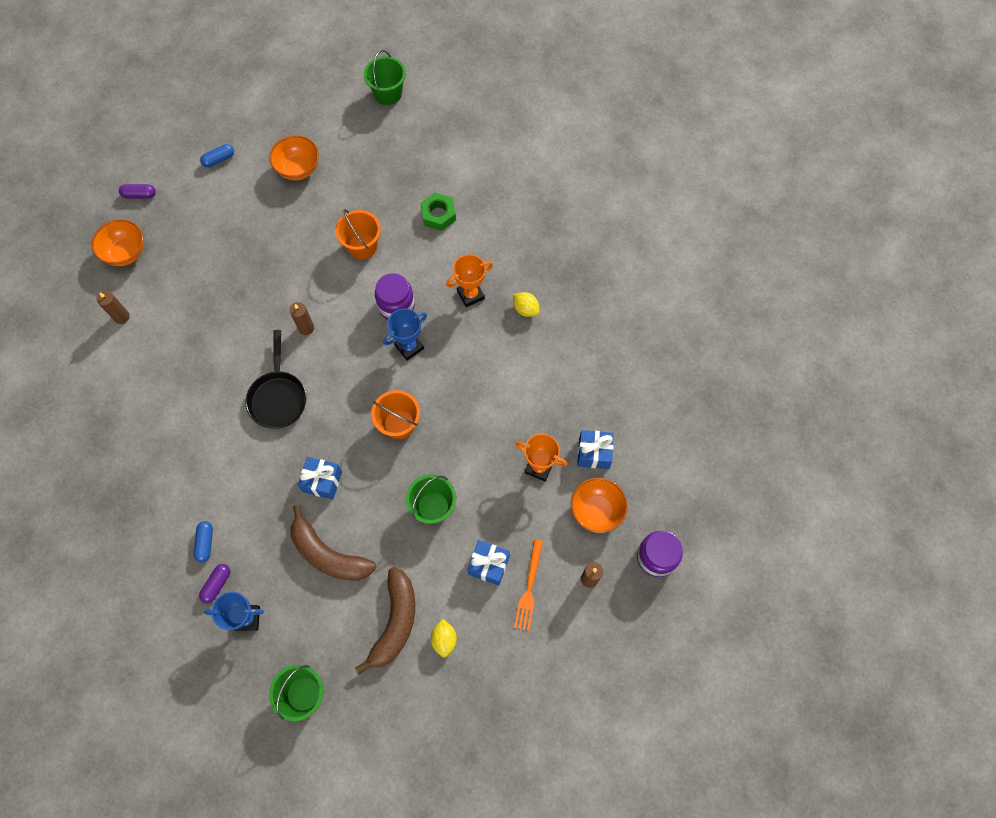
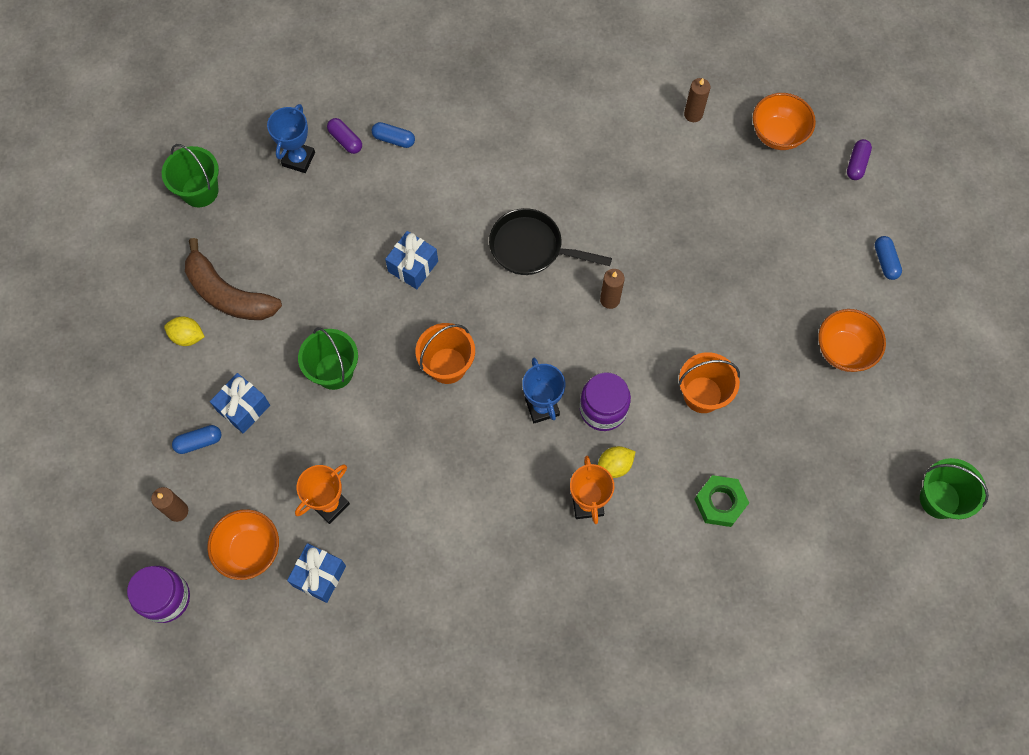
camera: 110 degrees right, 0 degrees up
(328, 554) = (329, 250): brown banana -> none
(525, 309) = (542, 565): yellow lemon -> yellow lemon (614, 466)
(529, 588) = (199, 442): orange fork -> blue capsule

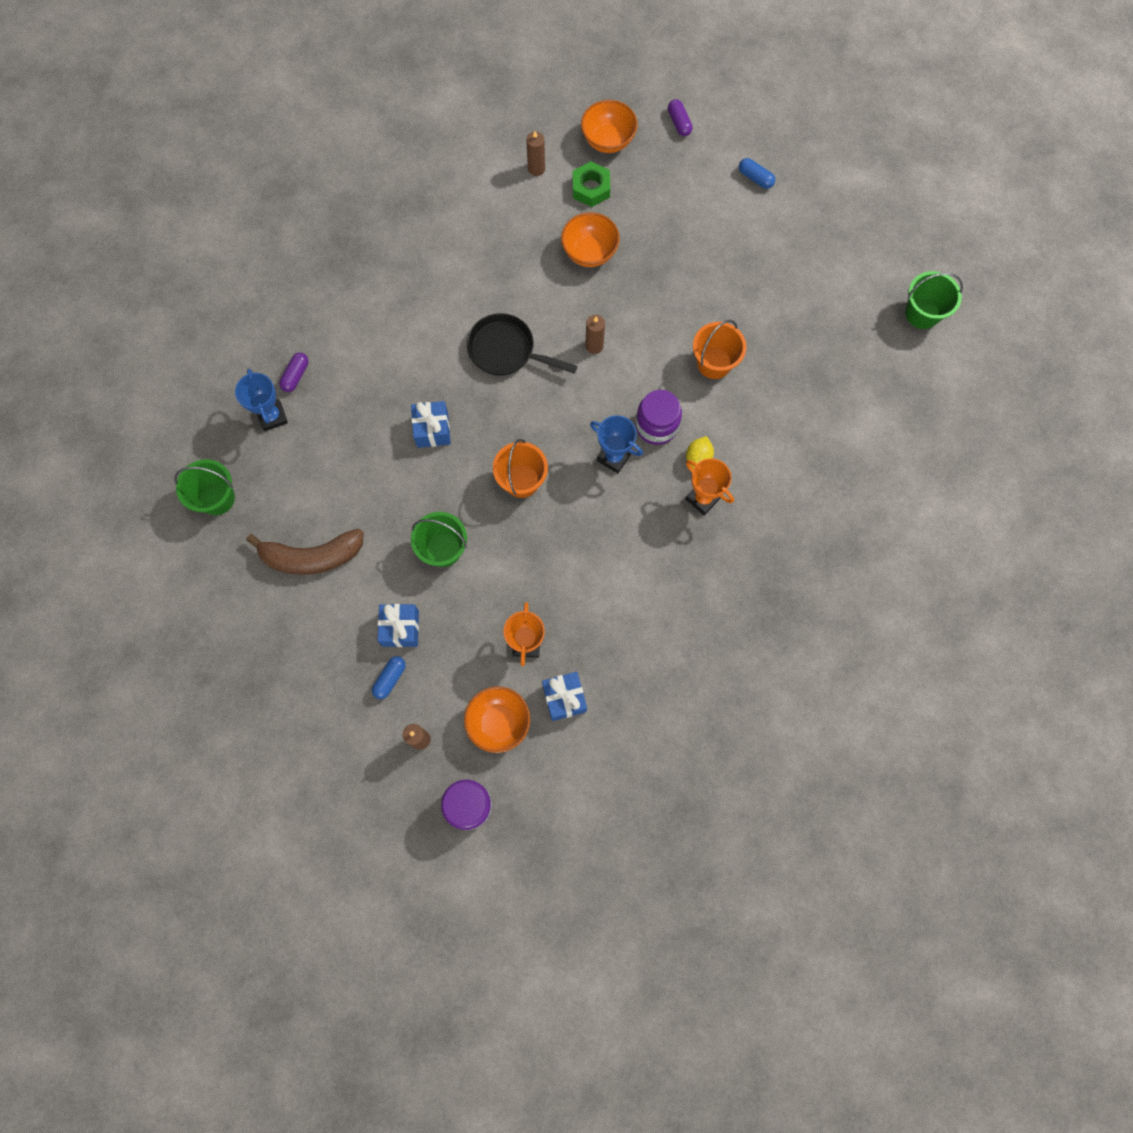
camera: 40 degrees left, 5 degrees up
(187, 336) = (309, 611): yellow lemon -> none
(345, 140) = (296, 375): purple capsule -> purple capsule turned 75 degrees counterclockwise
(394, 139) = (332, 348): blue capsule -> none
(532, 248) = (506, 351): black pan -> black pan turned 45 degrees clockwise
(720, 503) = (788, 427): green nut -> green nut (591, 188)
(844, 350) = (780, 260): orange bowl -> orange bowl (589, 252)

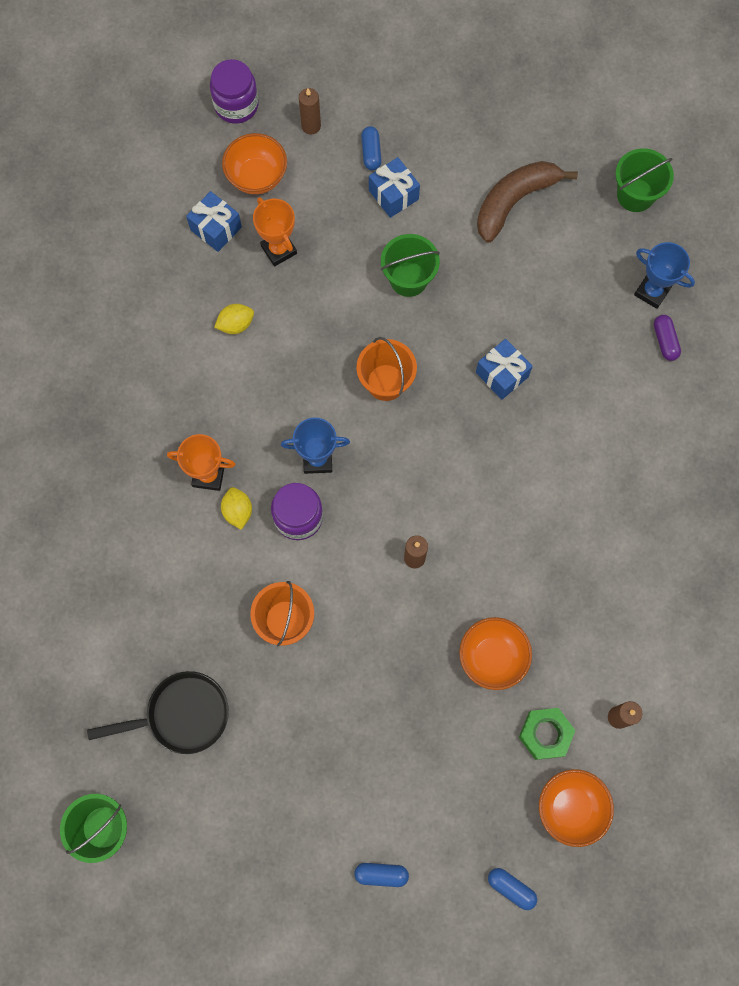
camera: 145 degrees right, 0 degrees up
(506, 351) = (494, 495): black pan -> black pan (181, 715)
(603, 603) = (236, 324): none -> yellow lemon
(679, 123) = (511, 888): purple capsule -> blue capsule

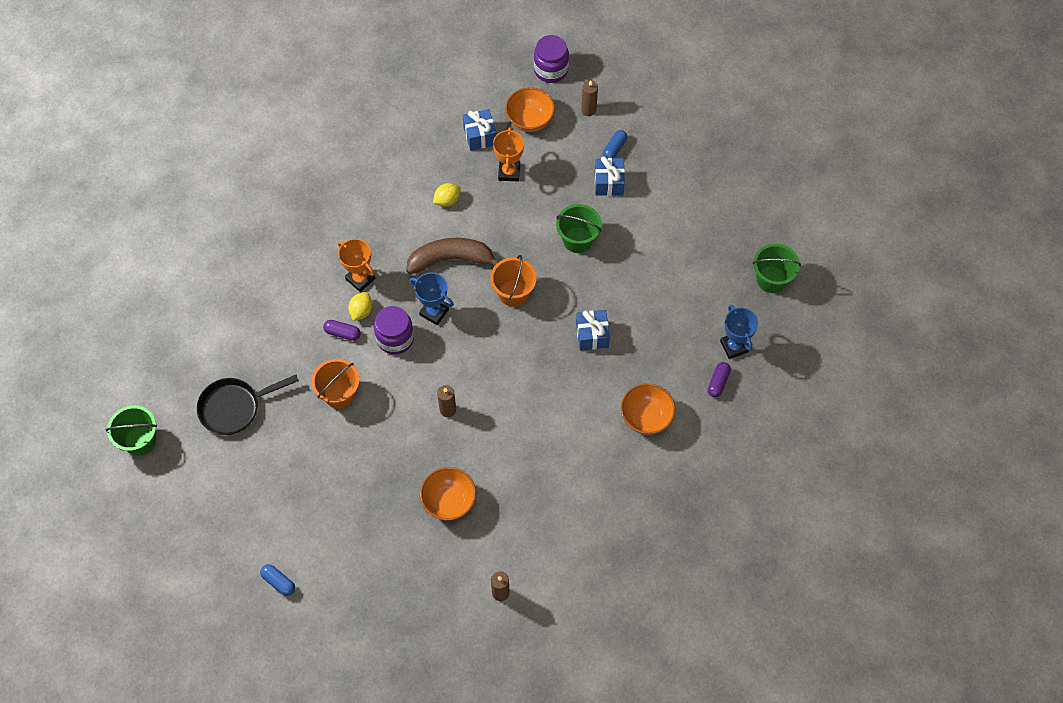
camera: 35 degrees right, 10 degrees down
(181, 715) = (235, 407): black pan -> black pan turned 135 degrees clockwise
(236, 324) = (447, 200): yellow lemon -> yellow lemon turned 45 degrees counterclockwise
(236, 549) = (342, 333): none -> purple capsule
(511, 888) = (351, 647): blue capsule -> none
(514, 202) = (685, 234): brown banana -> brown banana (451, 260)
(545, 734) = (446, 570): green nut -> none
(570, 807) = (426, 625): orange bowl -> orange bowl (646, 418)

